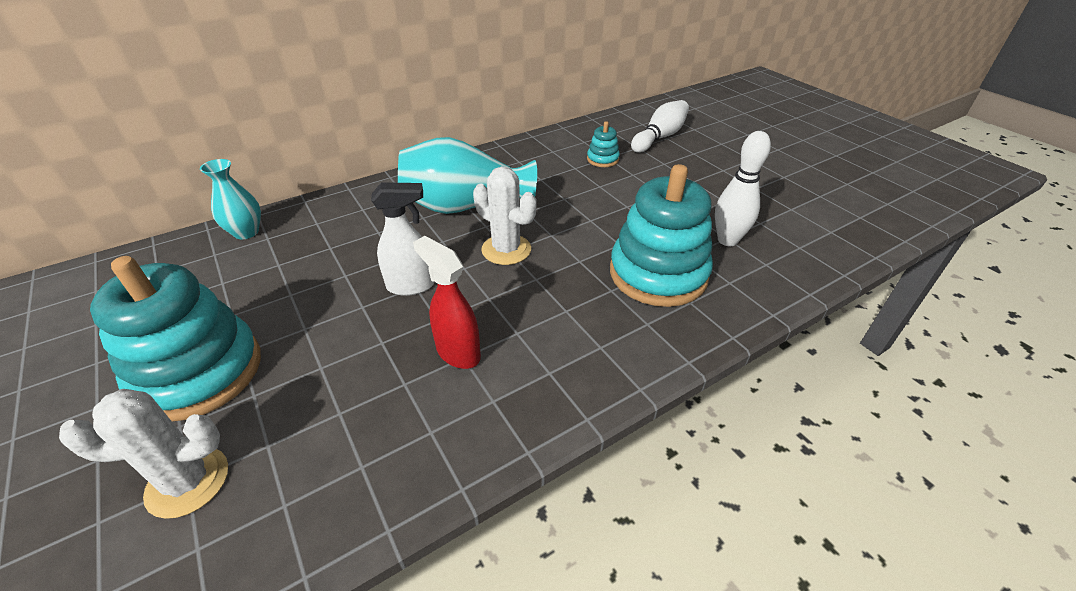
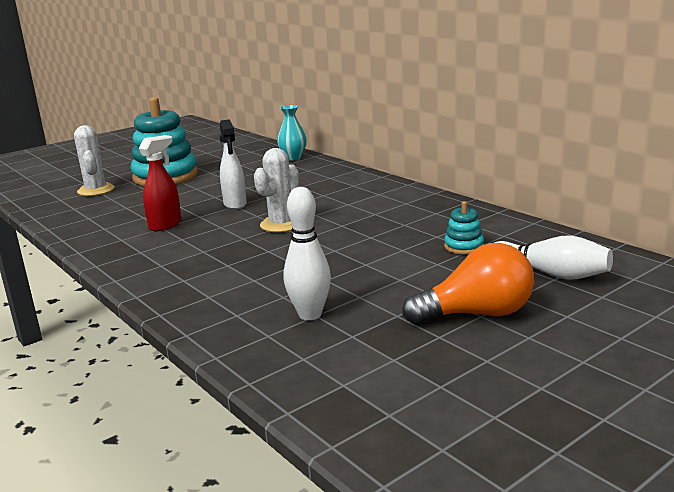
camera: 85 degrees right, 20 degrees down
(464, 206) = (343, 204): turquoise vase -> none
(658, 274) = (249, 281): turquoise stacking toy -> none
(722, 171) = (477, 314): none -> orange light bulb

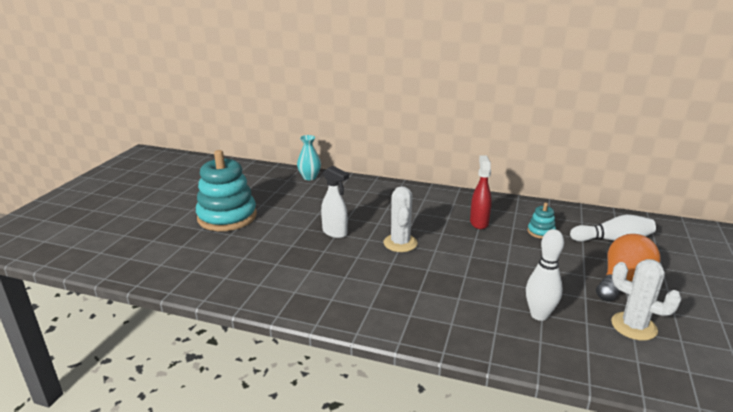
camera: 35 degrees left, 5 degrees up
(96, 190) = (182, 246): white cactus -> white cactus (633, 326)
(166, 225) = (310, 267): red spray bottle -> red spray bottle (479, 222)

